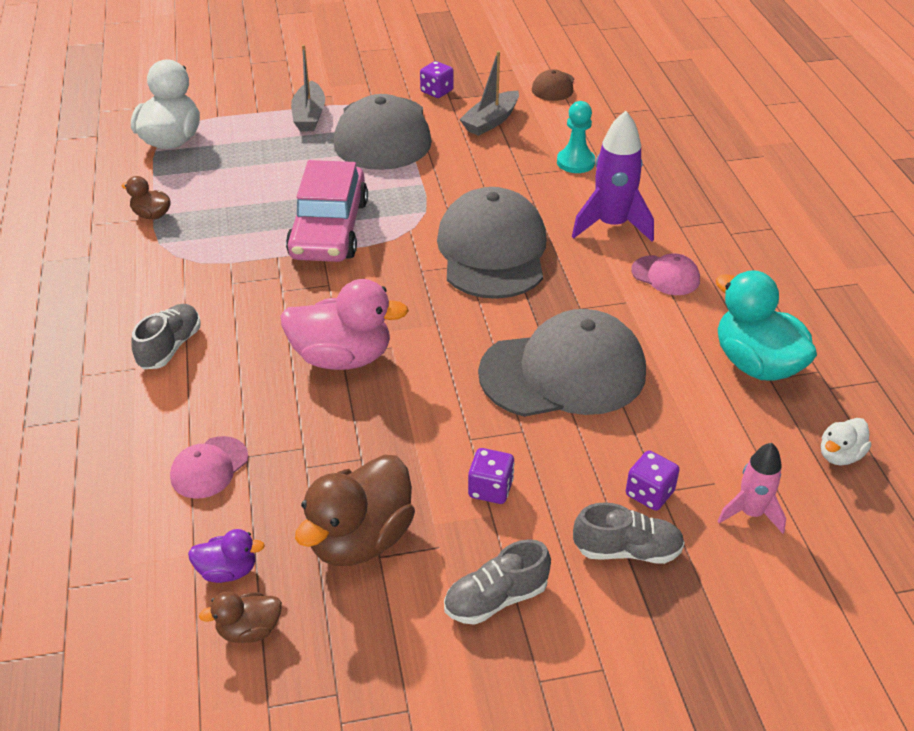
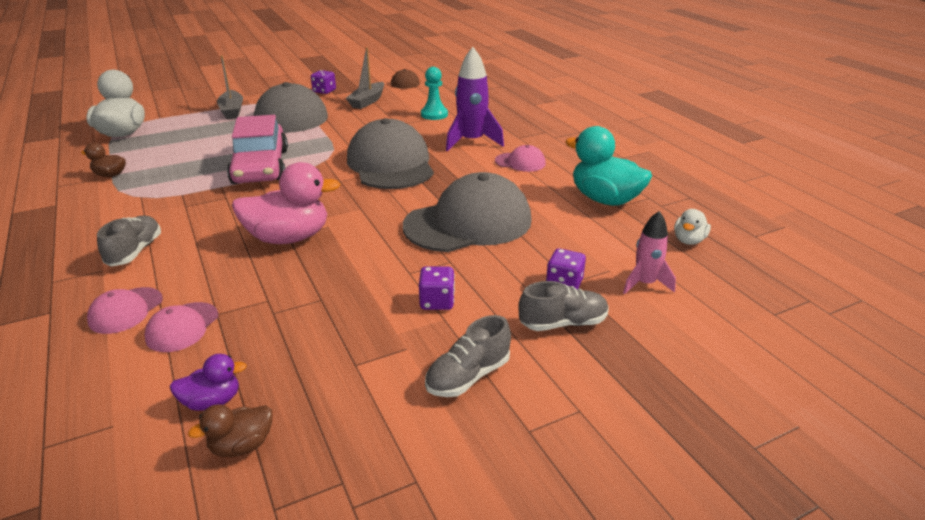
camera: 15 degrees left, 10 degrees down
(154, 432) = (126, 310): none -> pink cap
(360, 539) = (334, 355): brown duck -> none

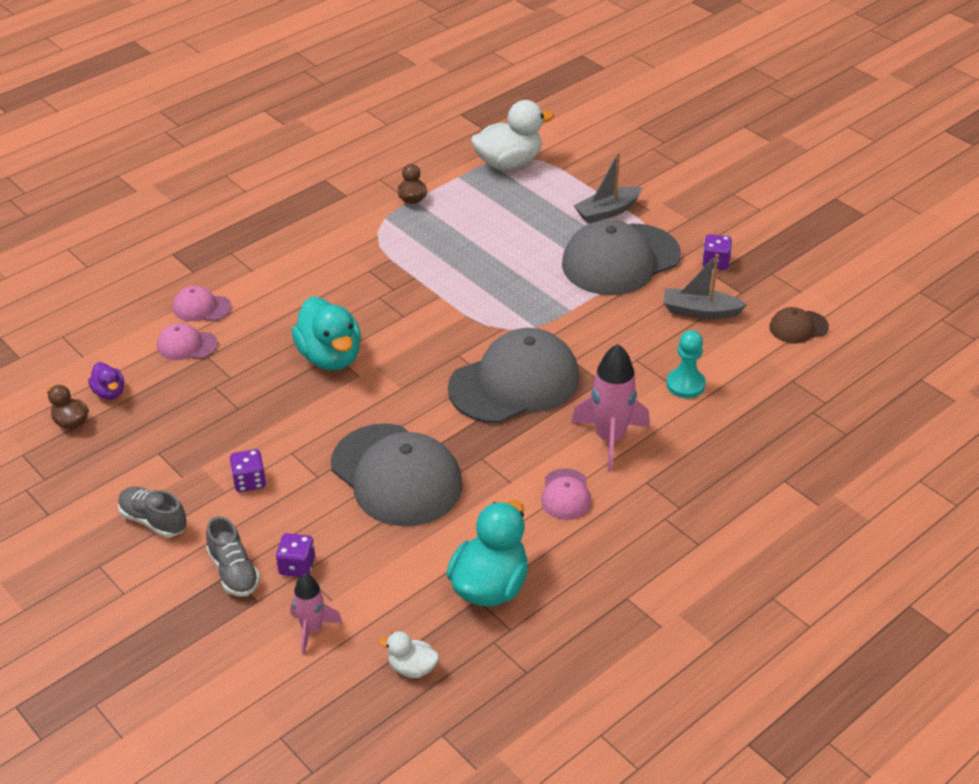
camera: 75 degrees right, 10 degrees up
(135, 251) = (283, 275): grey shoe -> none
(260, 166) = (468, 287): pink car -> none
(289, 238) = (330, 357): pink duck -> turquoise duck
(472, 142) = (610, 438): purple rocket -> pink rocket

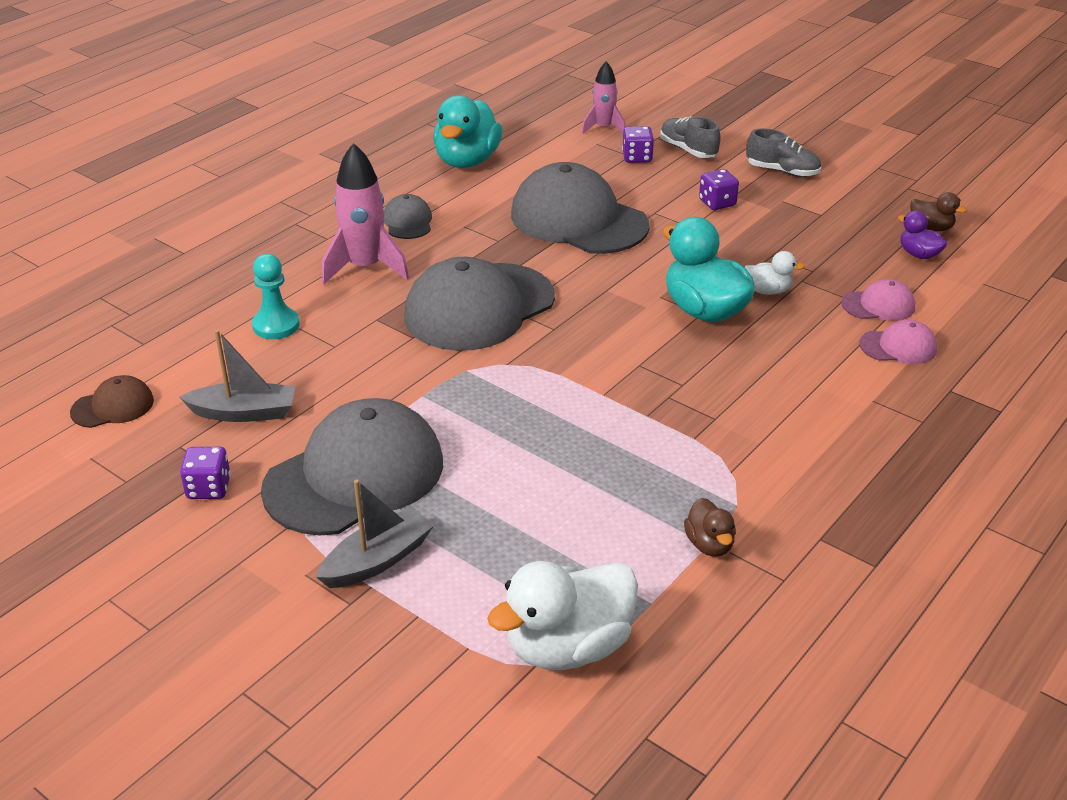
camera: 170 degrees right, 5 degrees down
(412, 668) = (516, 117): white duck -> white duck (768, 291)
(566, 494) = (408, 221): pink cap -> grey cap

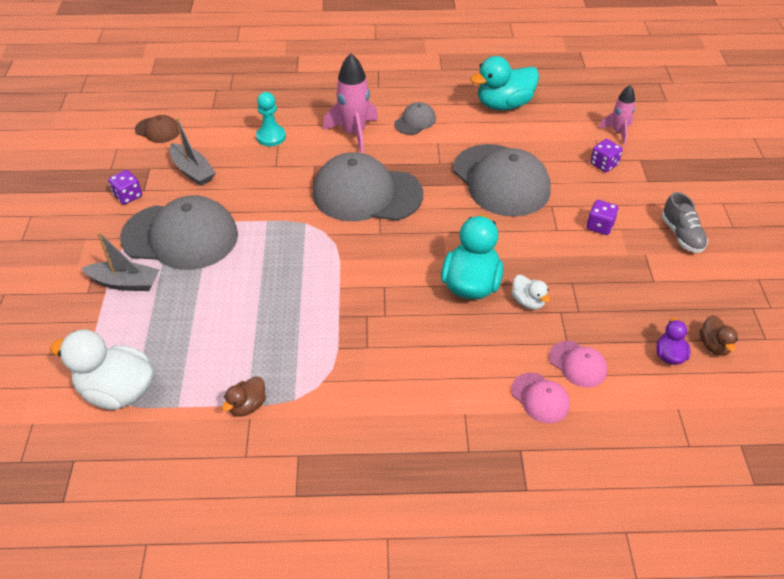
camera: 50 degrees right, 10 degrees up
(578, 220) = (501, 180): grey cap -> grey cap turned 150 degrees clockwise
(688, 150) = (645, 180): grey shoe -> none

